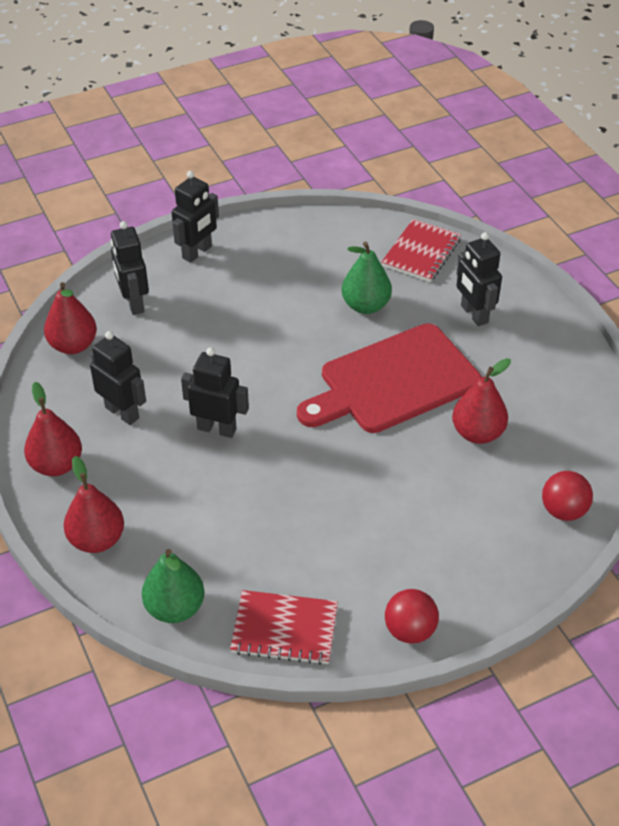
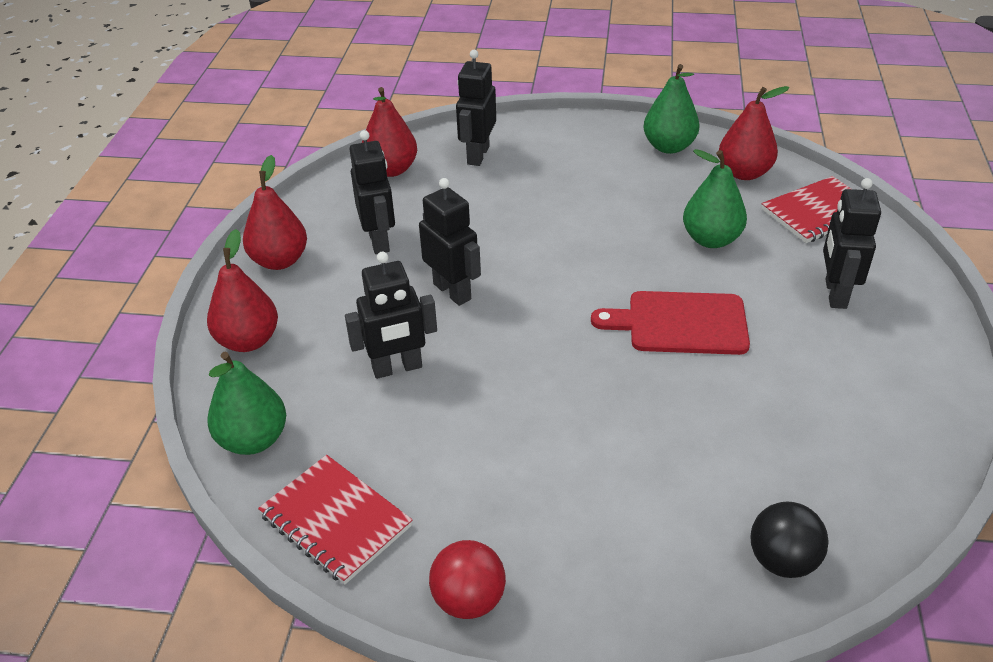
camera: 35 degrees right, 5 degrees down
(197, 252) = (576, 134): black robot -> black robot (397, 368)
(277, 236) = (669, 147): none -> green pear
(393, 381) = (680, 323): red cutting board -> red cutting board, size x0.64
(477, 433) = (738, 419): red pear -> red pear (744, 173)
(563, 511) = (782, 560): red ball -> black ball

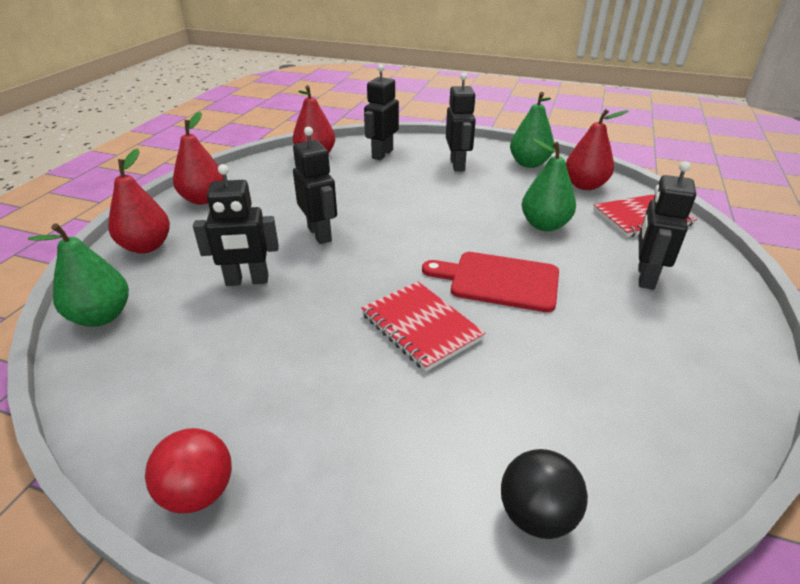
camera: 10 degrees right, 5 degrees down
(335, 521) = (123, 393): red notebook -> red notebook (420, 327)
(379, 241) = (282, 196): black robot -> black robot (457, 165)

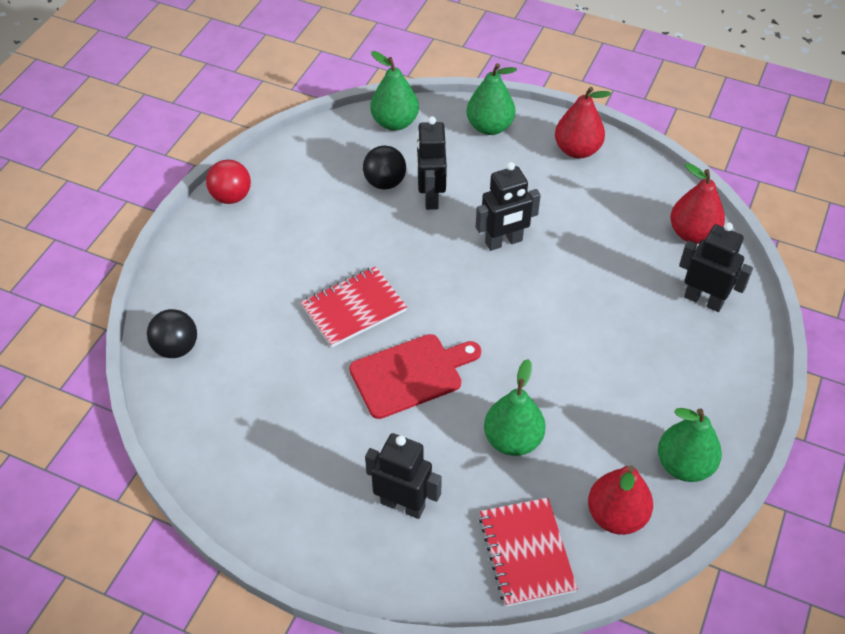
camera: 95 degrees right, 15 degrees up
(146, 246) = (489, 127): red pear -> green pear
(213, 317) = (385, 182): none -> black ball
(457, 165) = (674, 379): black robot -> none
(499, 281) = (411, 374): red cutting board -> red cutting board turned 45 degrees clockwise

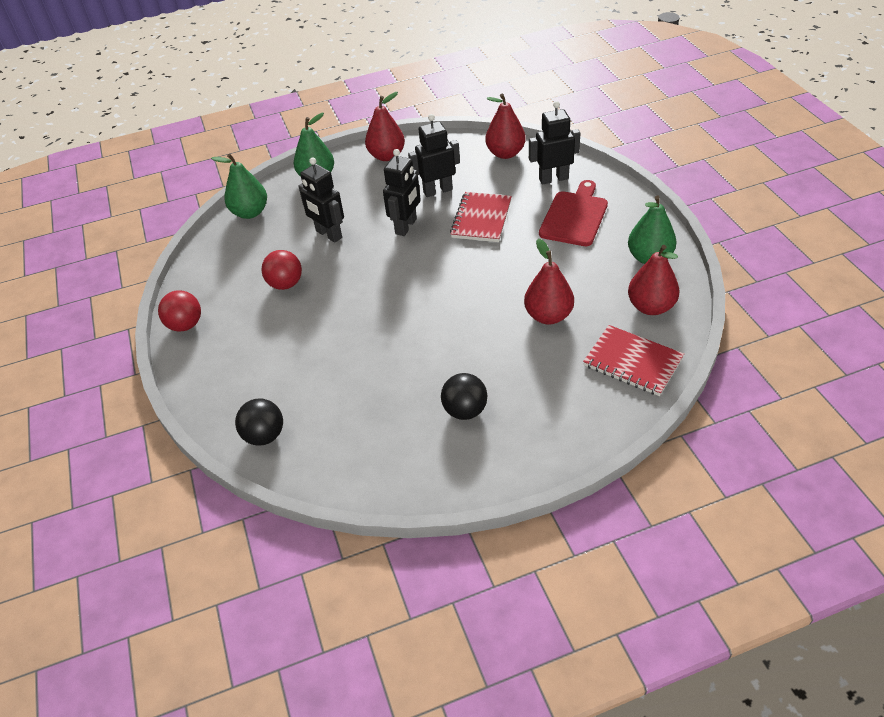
camera: 40 degrees left, 5 degrees down
(342, 219) = (285, 284): none -> red ball
(354, 308) = (360, 323): red notebook -> red notebook (481, 219)
(385, 182) = (287, 247): black ball -> black ball (465, 410)
(403, 504) = (533, 397): black robot -> black robot (437, 191)
(411, 374) = (444, 330): red cutting board -> red cutting board (575, 216)
(513, 440) = (548, 316): green pear -> red pear

